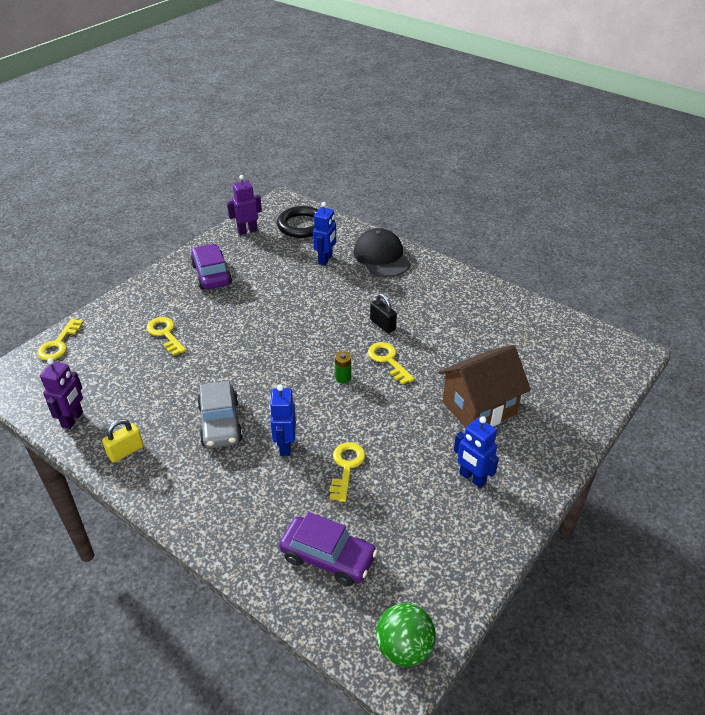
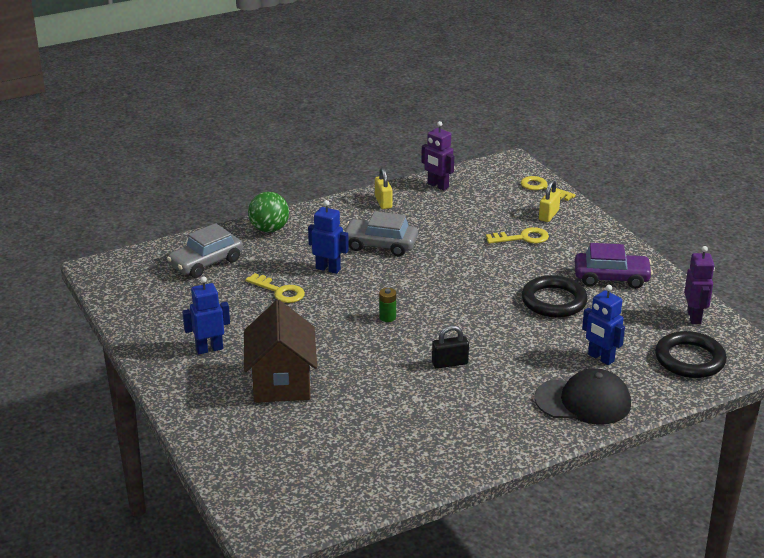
camera: 115 degrees right, 10 degrees down
(115, 328) = (548, 215): none -> yellow padlock
(262, 295) = (554, 301): none -> black ring
(328, 557) = (206, 263): purple car -> grey car
(388, 360) = (391, 350): yellow key -> none
(404, 648) = (110, 273): green ball -> green ball (269, 229)

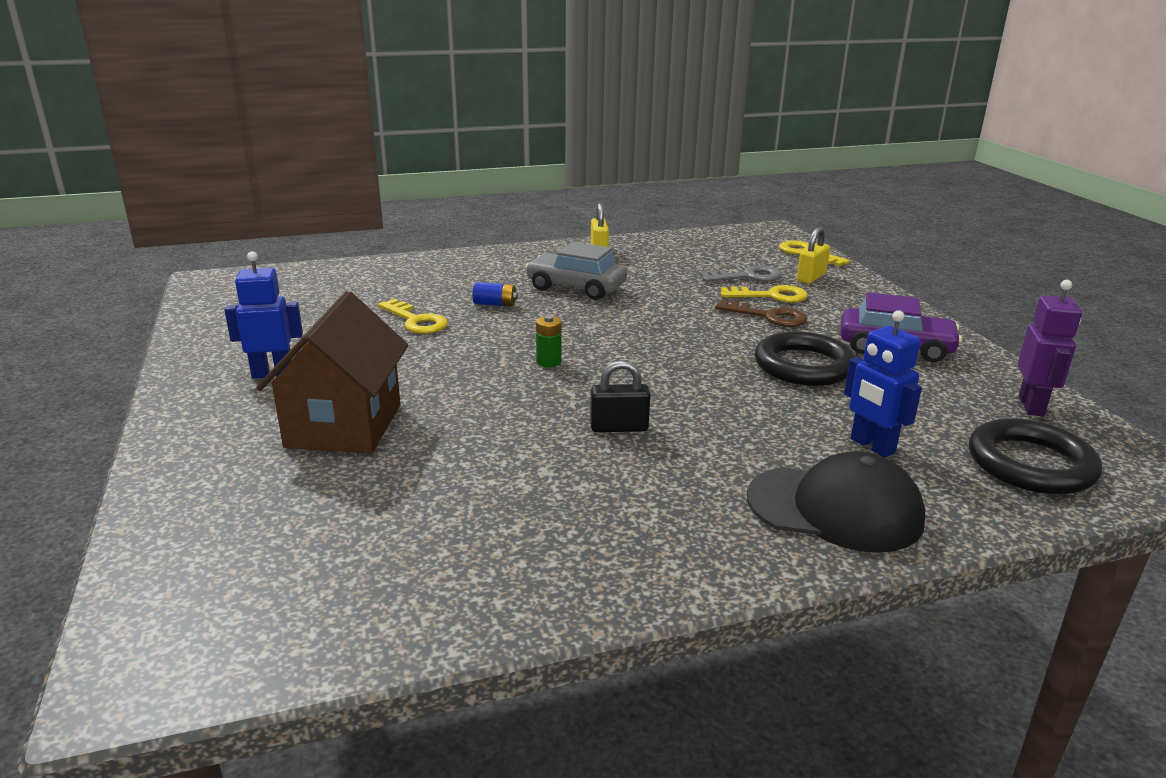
camera: 10 degrees right, 5 degrees down
(206, 263) = (343, 286): grey car -> none
(269, 229) = (444, 263): green ball -> none
(328, 269) = (495, 304): blue robot -> blue battery
(437, 186) = (673, 242): purple robot -> none
(502, 219) = (747, 277): none -> grey key
(524, 259) = (768, 316): none -> brown key

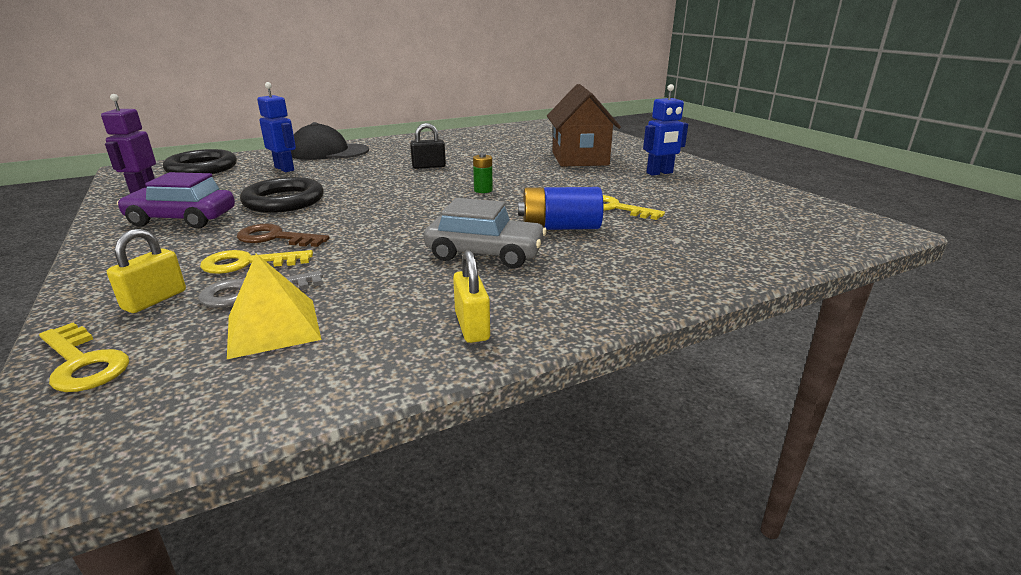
camera: 170 degrees right, 0 degrees up
(495, 304) = (560, 227): blue battery -> blue battery, size x1.85
(717, 259) = (273, 327): none -> yellow pyramid

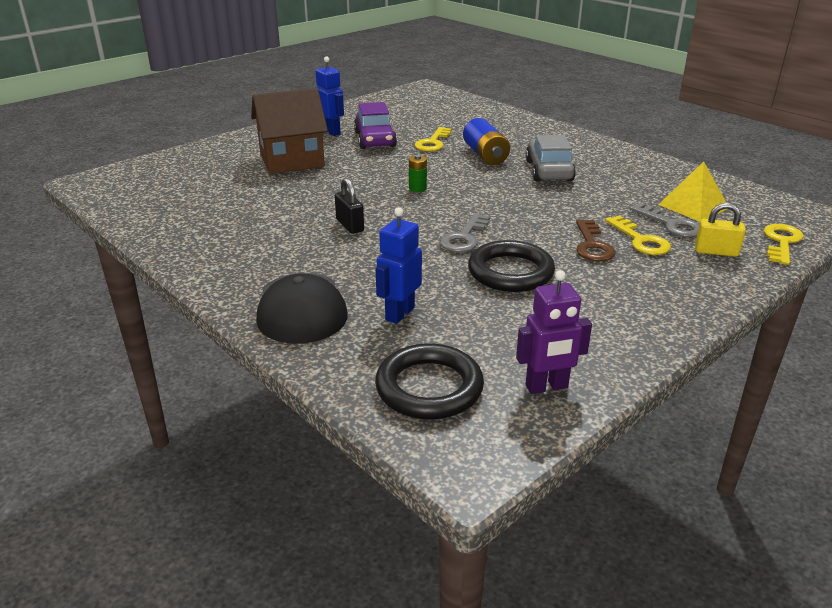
camera: 105 degrees left, 5 degrees up
(182, 219) = (599, 308): purple car -> purple car (375, 139)
(362, 194) = (464, 237): none -> grey key
(472, 326) = (635, 162): yellow padlock -> none

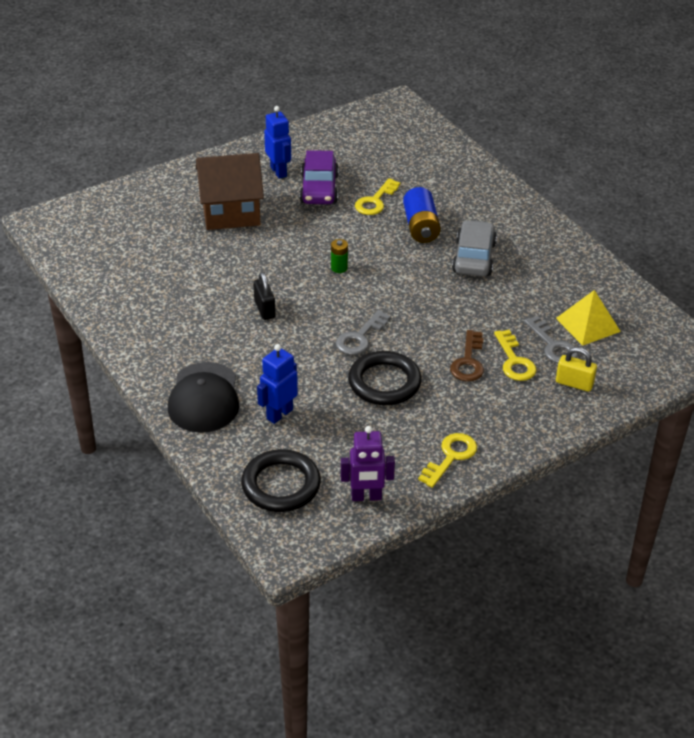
camera: 10 degrees right, 10 degrees up
(781, 242) = (641, 380): yellow key -> yellow key (450, 457)

